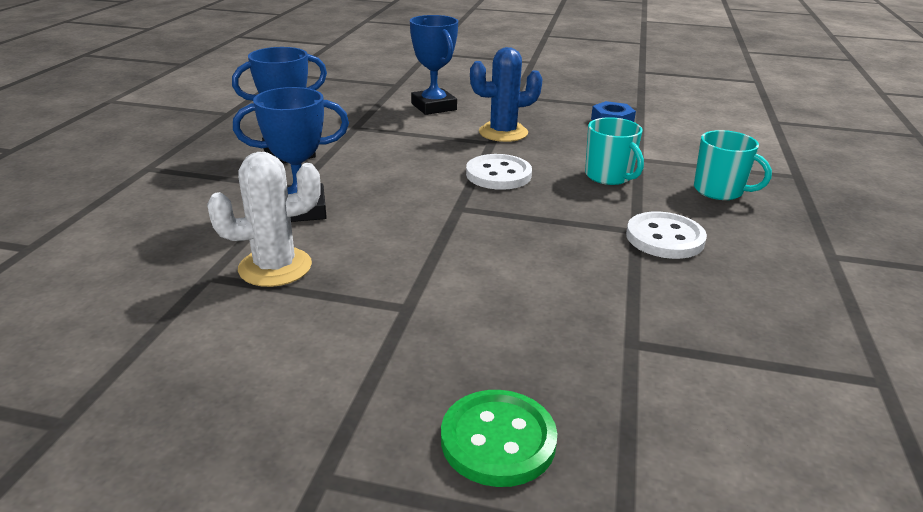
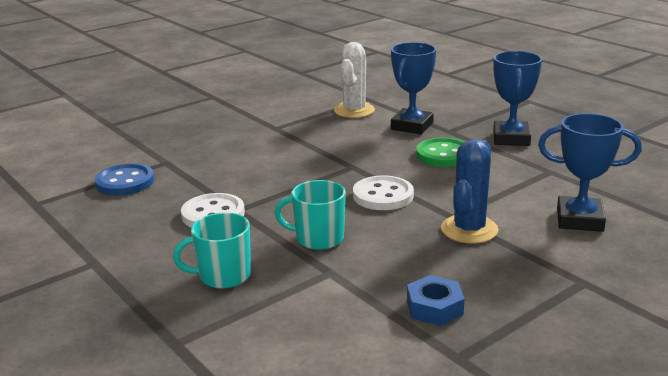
camera: 130 degrees right, 5 degrees down
(498, 440) = (175, 121): green button -> green button (443, 155)
(723, 340) = (125, 182): none -> blue button

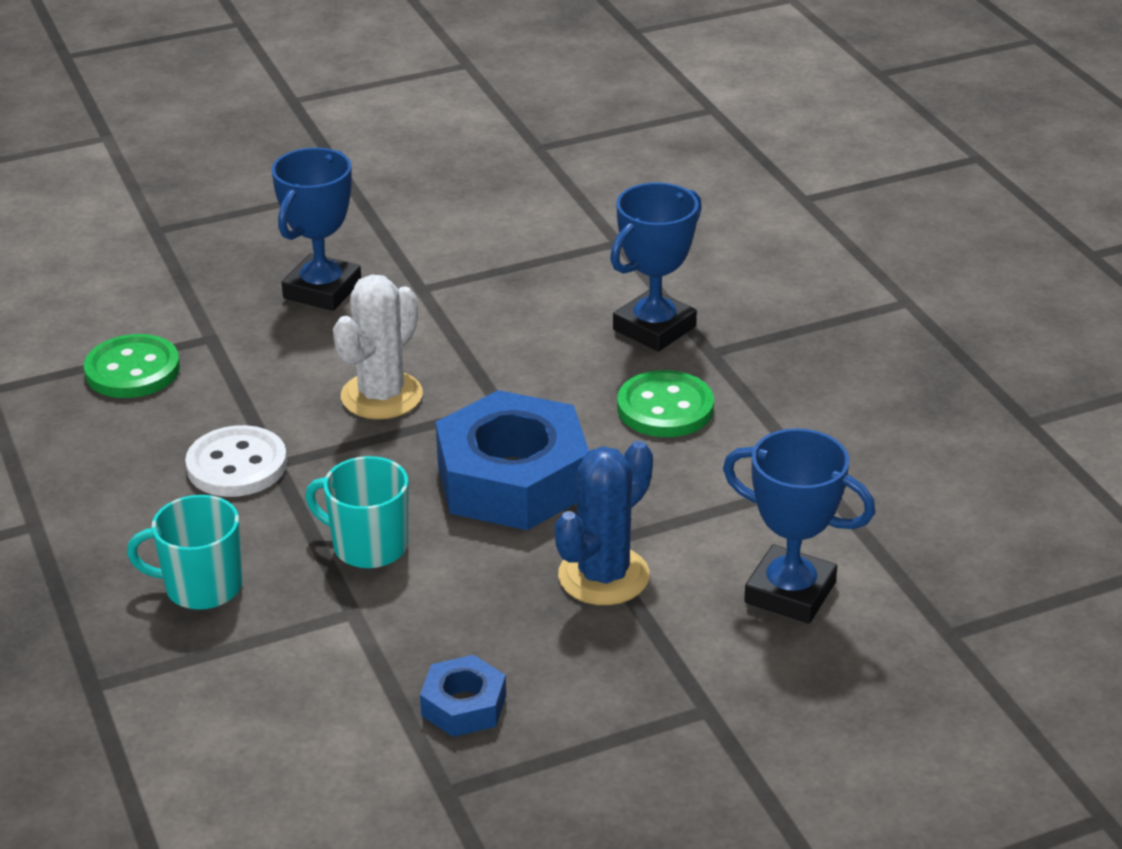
camera: 15 degrees right, 10 degrees up
(125, 182) = (132, 370): blue button -> green button
(354, 111) = (577, 270): white cactus -> white cactus (381, 396)
(383, 195) = (513, 479): white button -> blue nut
(511, 138) = (806, 391): blue trophy -> blue trophy (322, 290)

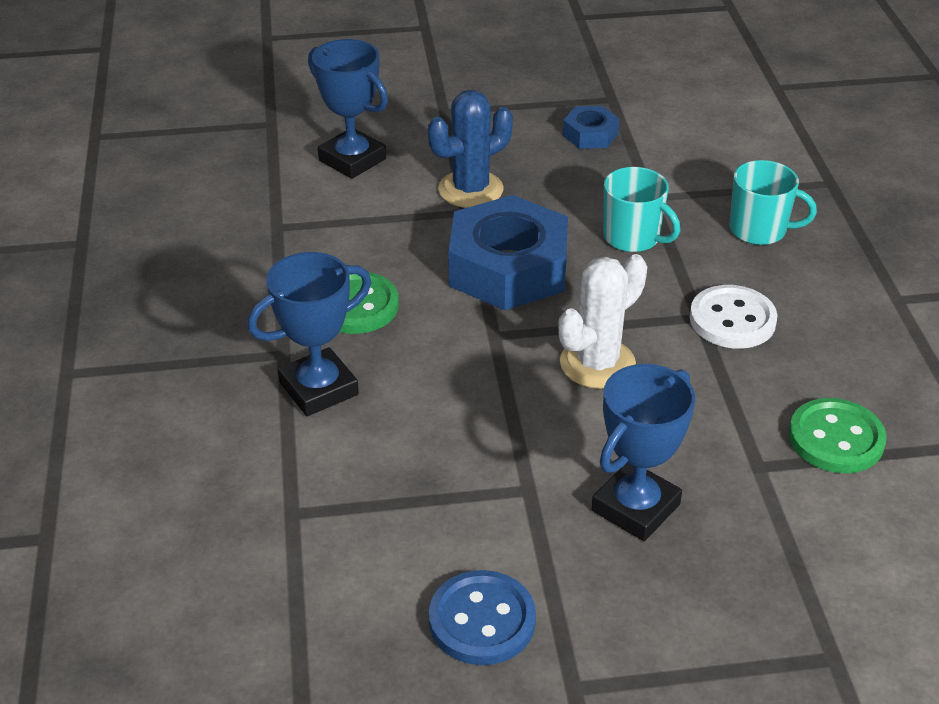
camera: 165 degrees left, 5 degrees up
(431, 207) = (482, 620): none -> blue button

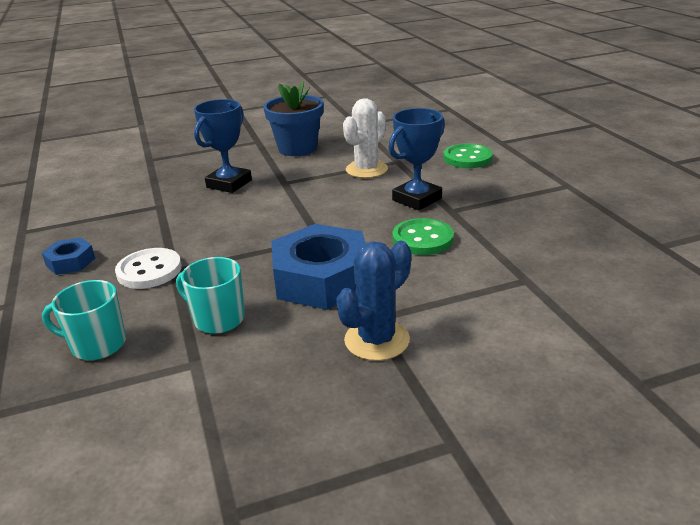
camera: 170 degrees right, 10 degrees down
(352, 159) = (513, 353): blue trophy -> none
(482, 620) = (297, 148): blue button -> blue flower pot
(590, 134) = (260, 437): blue nut -> blue nut (70, 262)
(597, 363) = (249, 233): white cactus -> white cactus (366, 169)
(836, 439) = (108, 221): green button -> green button (467, 158)

